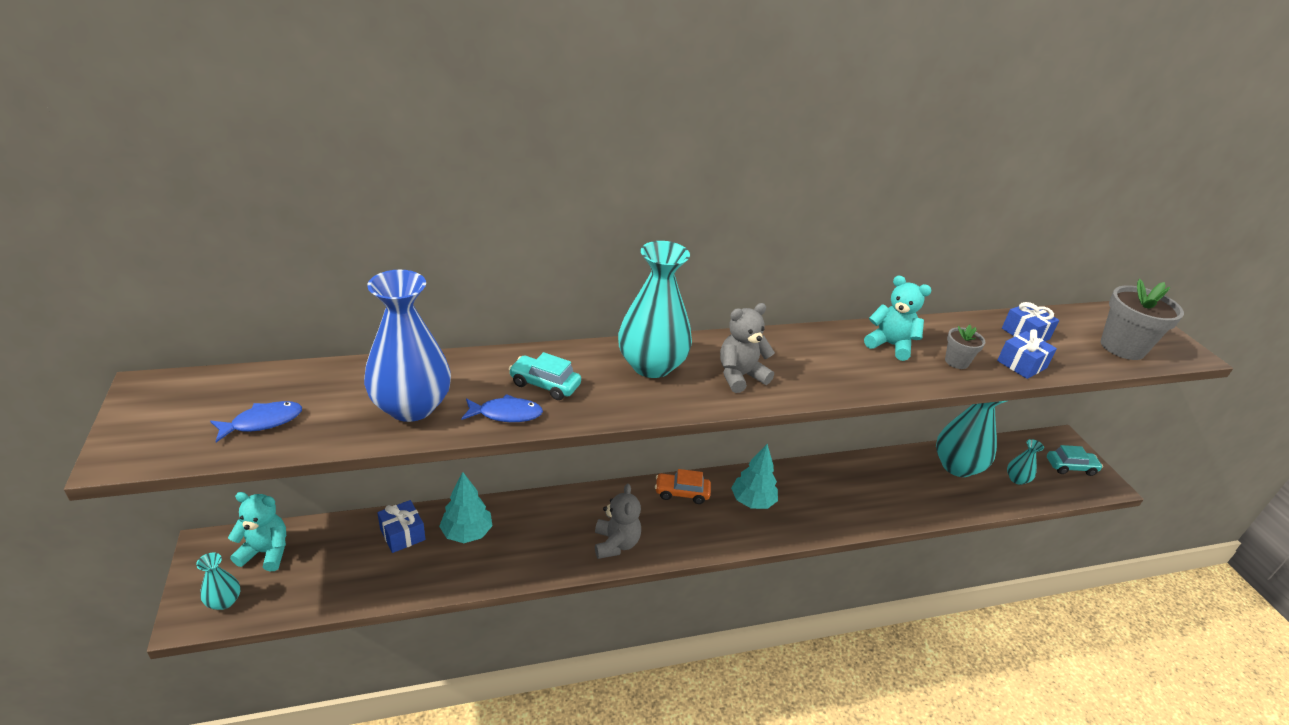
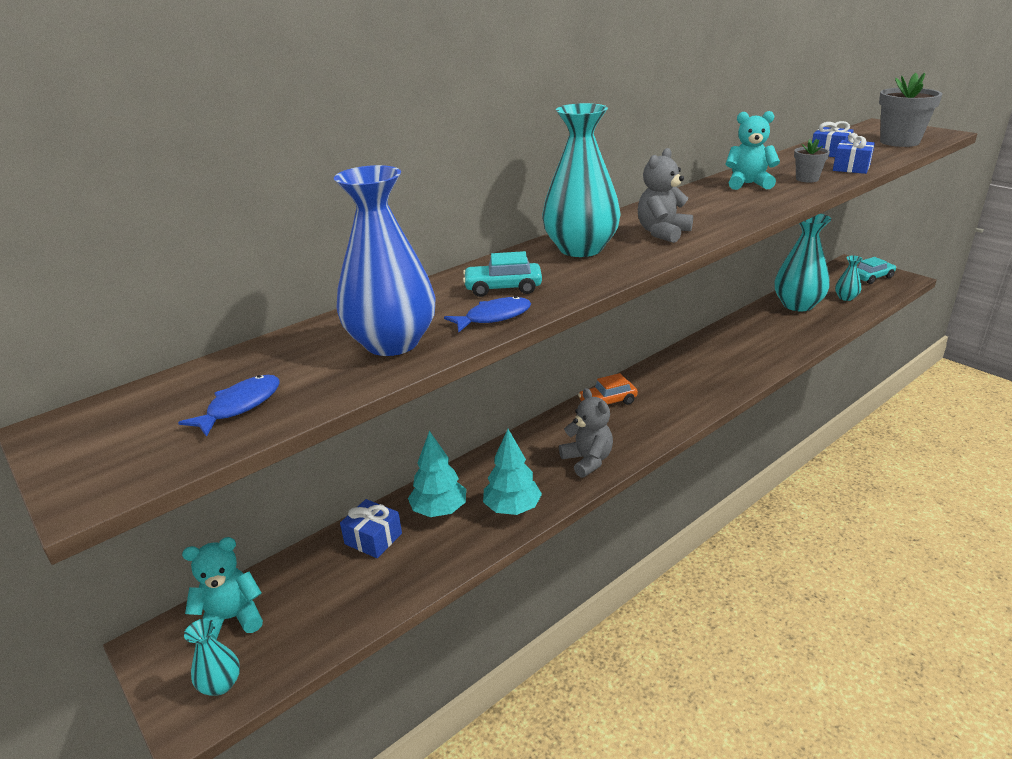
camera: 20 degrees left, 5 degrees down
(752, 501) = (671, 385): turquoise tree -> turquoise tree (512, 508)

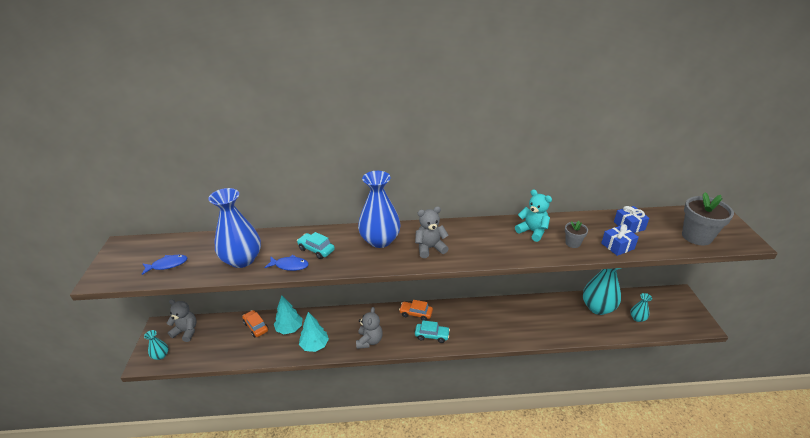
camera: 35 degrees right, 5 degrees up
(231, 618) = (186, 331): turquoise teddy bear -> grey teddy bear
(373, 538) = (256, 327): blue gift -> orange car
(580, 249) = (380, 240): turquoise vase -> blue vase
(872, 277) = (679, 312): turquoise car -> turquoise car (432, 335)

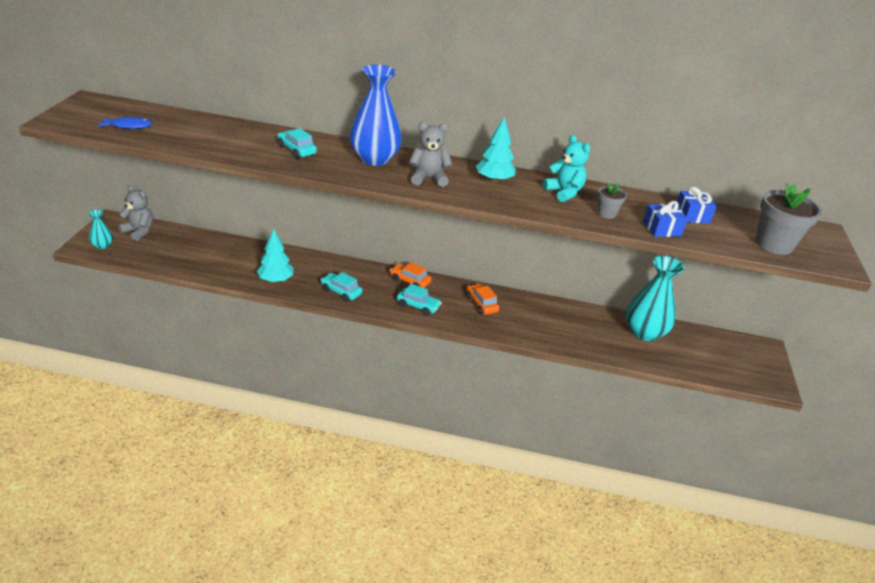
camera: 10 degrees right, 0 degrees up
(242, 259) = (210, 140): blue vase -> none
(256, 327) = (217, 246): orange car -> orange car (481, 304)
(289, 265) = (259, 156): blue fish -> none
(289, 328) = (254, 258): turquoise tree -> turquoise tree (494, 180)
(369, 341) = (341, 292): grey teddy bear -> turquoise car
(637, 318) = (690, 356): turquoise vase -> none

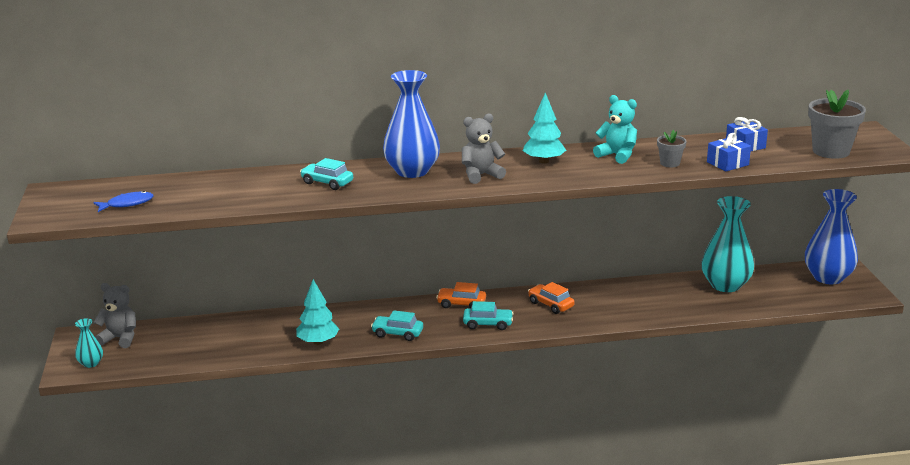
camera: 15 degrees left, 10 degrees down
(744, 353) = (828, 277): none -> blue vase

